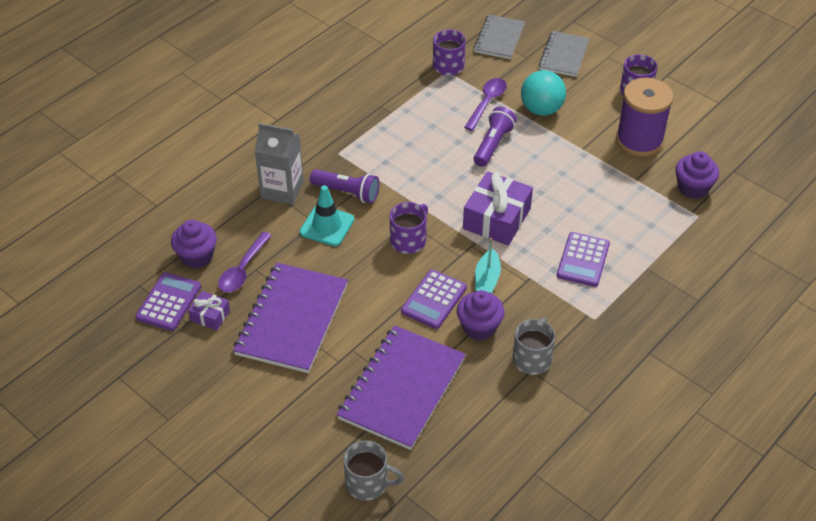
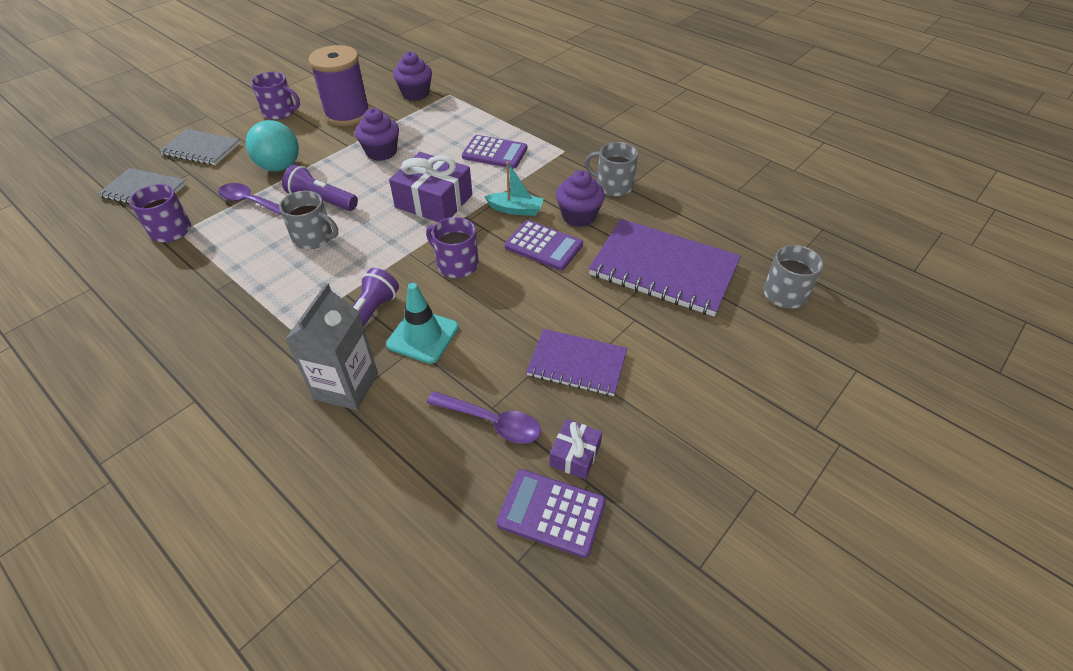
camera: 90 degrees left, 0 degrees up
(197, 256) = (462, 483): purple cupcake -> purple cupcake (381, 152)
(292, 319) = (577, 364): purple notebook -> purple notebook, size x0.60
(442, 148) = (314, 238): none -> grey mug

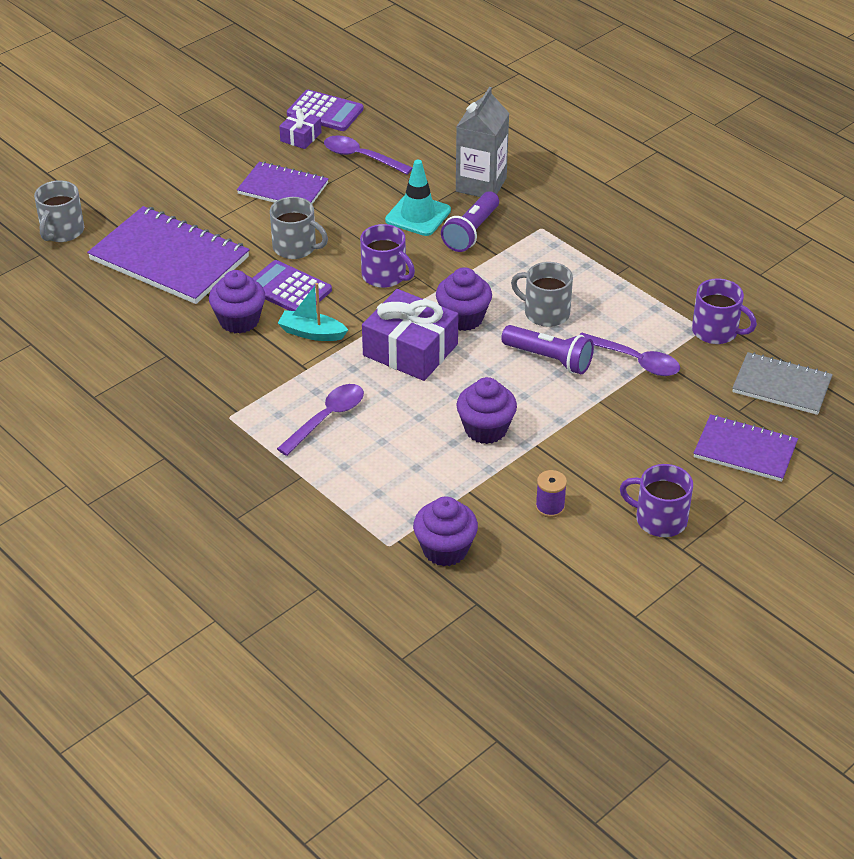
camera: 175 degrees left, 5 degrees down
(201, 149) = (745, 450): grey notebook -> purple notebook
(280, 167) = (620, 413): turquoise ball -> none
(347, 114) = (550, 507): purple spool -> purple spool, size x0.41
(387, 229) = (463, 318): none -> purple cupcake
(494, 153) = (327, 418): purple calculator -> purple spoon
(613, 186) = (183, 358): grey mug -> grey mug (295, 247)

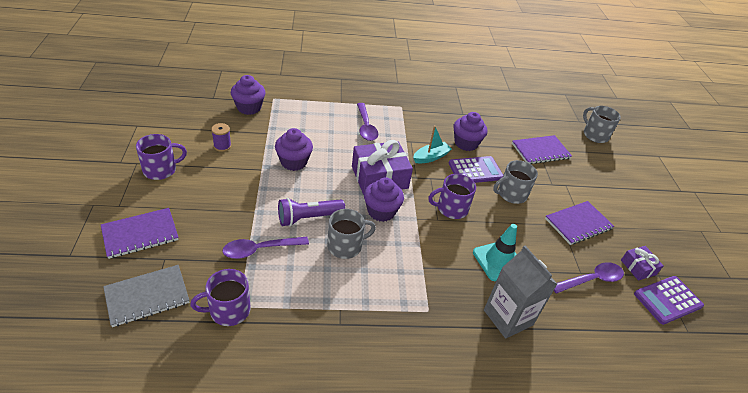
camera: 125 degrees right, 0 degrees up
(169, 259) = (540, 151): purple notebook -> purple notebook, size x0.60
(471, 232) = (457, 272): purple flashlight -> none

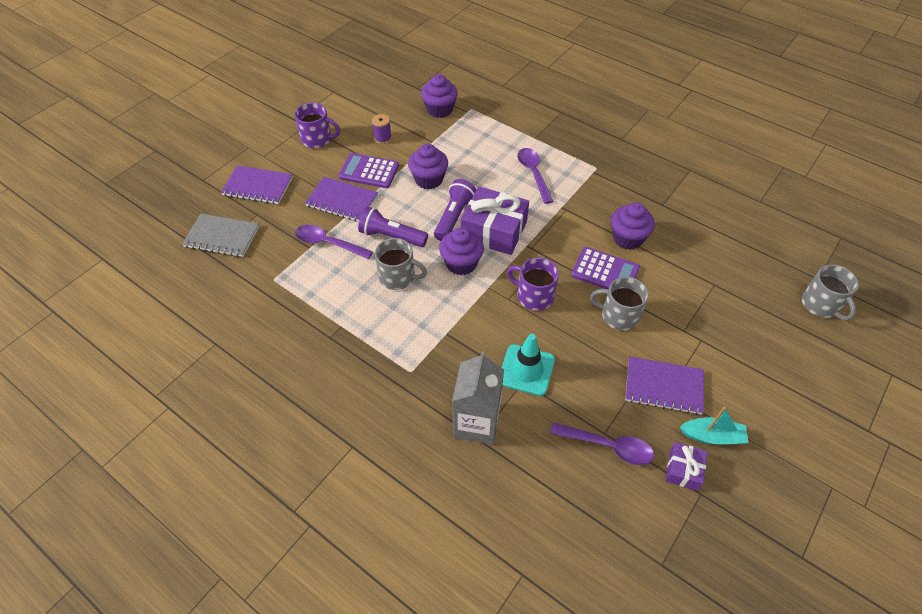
camera: 45 degrees right, 10 degrees up
(228, 310) = (263, 278): purple mug -> none
(341, 181) = (454, 217): none -> purple flashlight
(365, 127) = (533, 174): purple spoon -> purple spoon turned 135 degrees clockwise
(431, 157) = (570, 235): turquoise boat -> turquoise boat (712, 436)
(540, 151) = (714, 288): purple notebook -> purple notebook (342, 201)
(595, 135) = (821, 305): grey mug -> grey mug turned 150 degrees clockwise
(667, 300) = (677, 521): purple calculator -> purple calculator (369, 171)

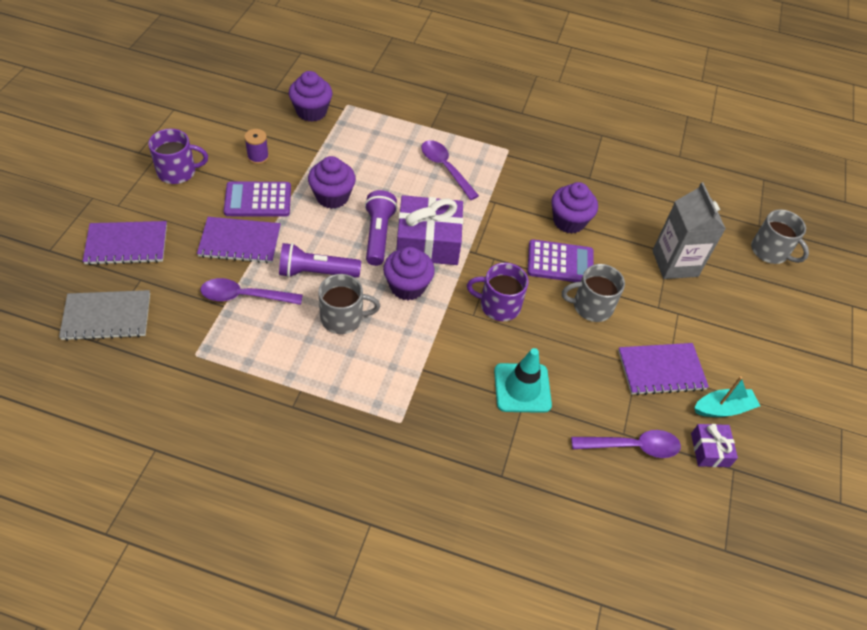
camera: 25 degrees left, 0 degrees up
(476, 423) = (493, 459): grey carton -> grey carton (675, 263)

